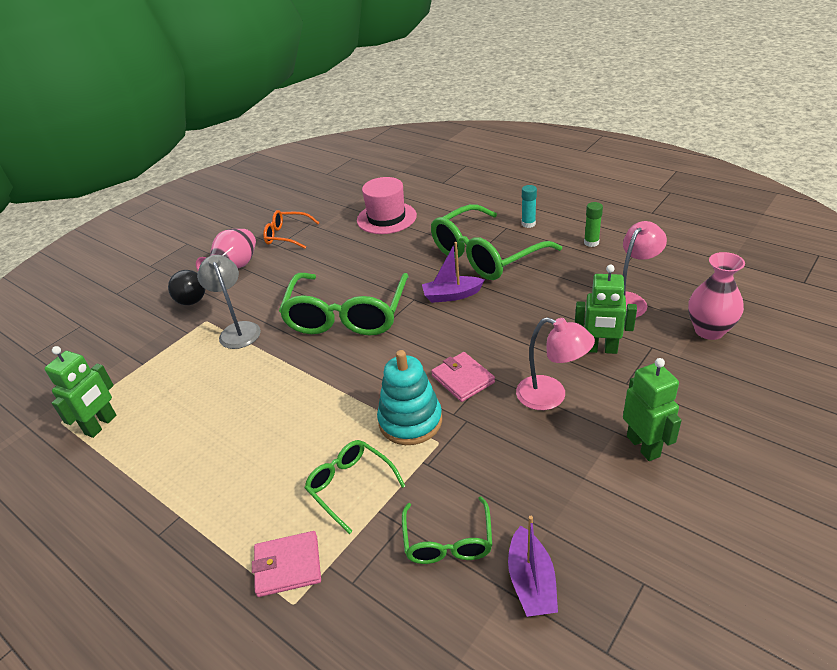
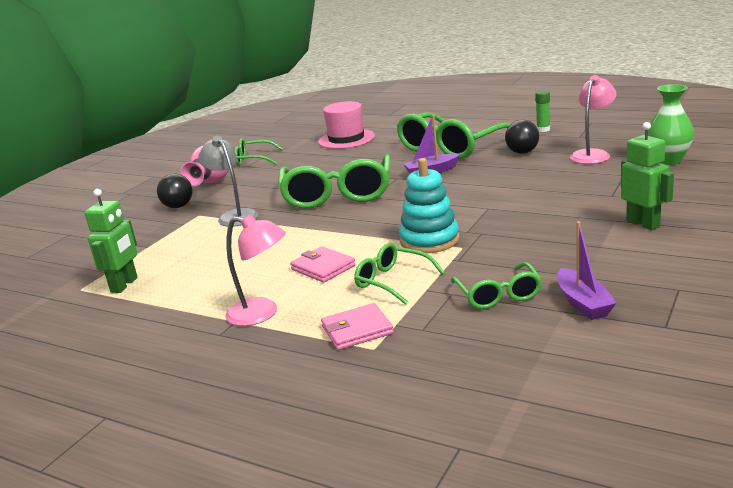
camera: 10 degrees left, 15 degrees down
(287, 235) = (254, 160): orange glasses -> green glasses
(462, 379) = (465, 213): pink wallet -> pink wallet (323, 267)
(528, 224) = (481, 127): turquoise glue stick -> none
(551, 396) = (550, 210): pink lamp -> pink lamp (262, 314)
(556, 280) = (522, 152): none -> black ball
(600, 349) = (580, 181): green robot -> none
(709, 330) = (668, 160): pink vase -> green vase

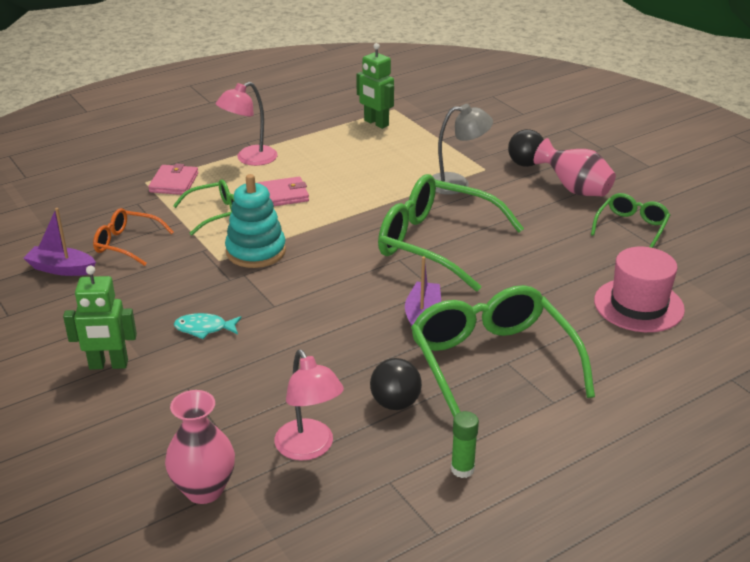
camera: 115 degrees right, 10 degrees up
(498, 294) = (127, 244): green glasses -> orange glasses
(550, 215) = (204, 328): none -> turquoise fish
(668, 160) = (204, 489): green vase -> pink vase

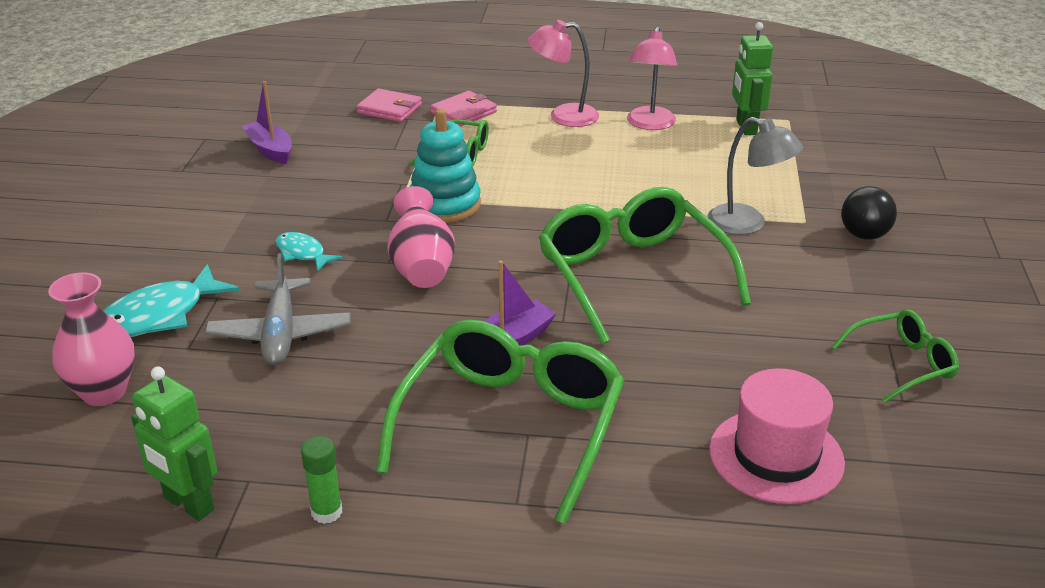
camera: 40 degrees right, 0 degrees up
(108, 365) = (189, 247): green robot -> green robot (188, 504)
(127, 244) = (349, 151): orange glasses -> none
(163, 421) = (160, 315): none -> turquoise fish
(271, 386) = (280, 333): none -> grey plane
(283, 195) = (545, 162): pink wallet -> pink wallet (389, 109)
(309, 448) = (229, 407): pink lamp -> pink lamp (650, 124)
(395, 403) = (361, 410): black ball -> none
(575, 189) = (888, 289): pink vase -> pink vase (422, 268)

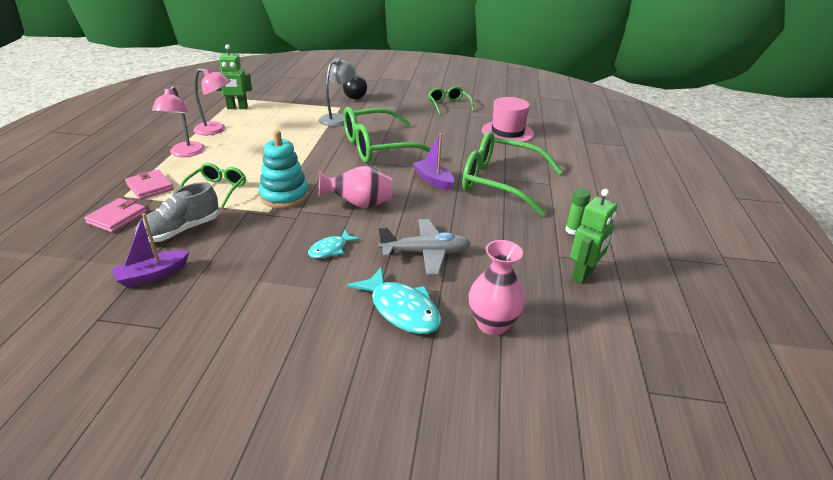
camera: 90 degrees left, 0 degrees up
(358, 149) = (181, 231): none -> grey shoe

